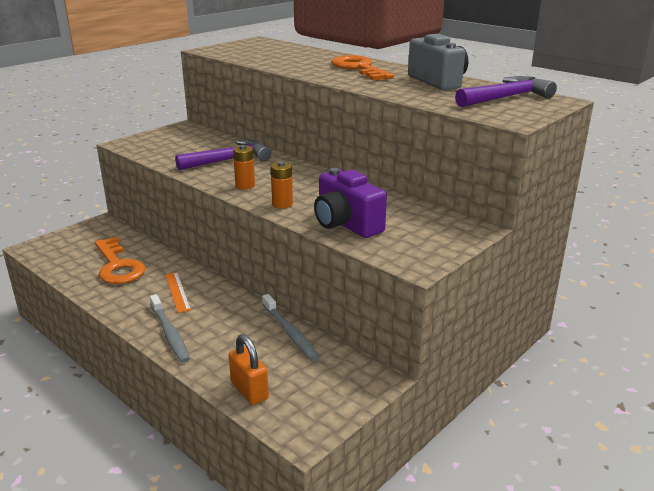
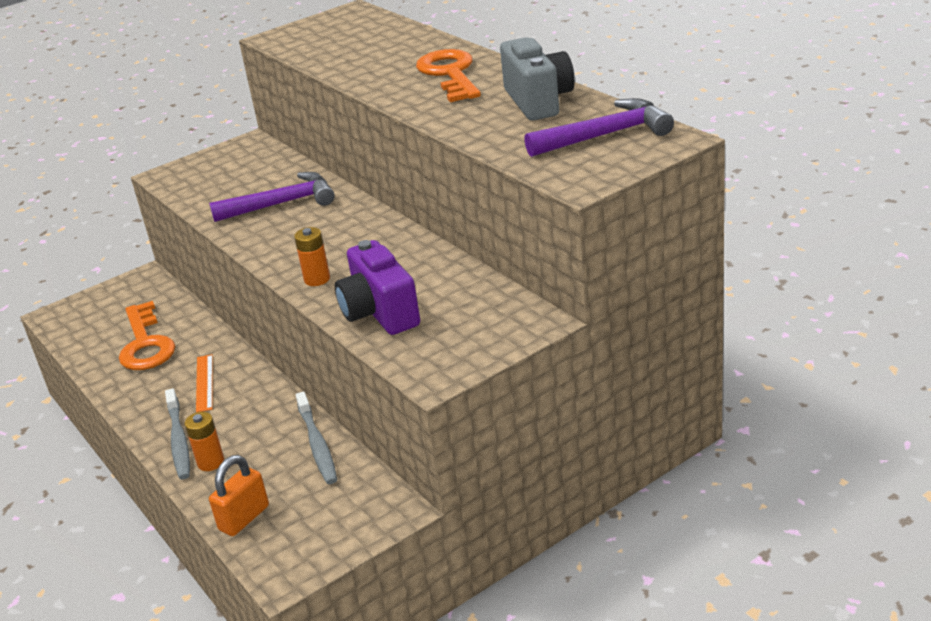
camera: 15 degrees right, 5 degrees up
(245, 185) = (284, 248): orange battery -> orange battery (211, 462)
(249, 390) = (244, 518): orange padlock -> orange padlock turned 60 degrees clockwise

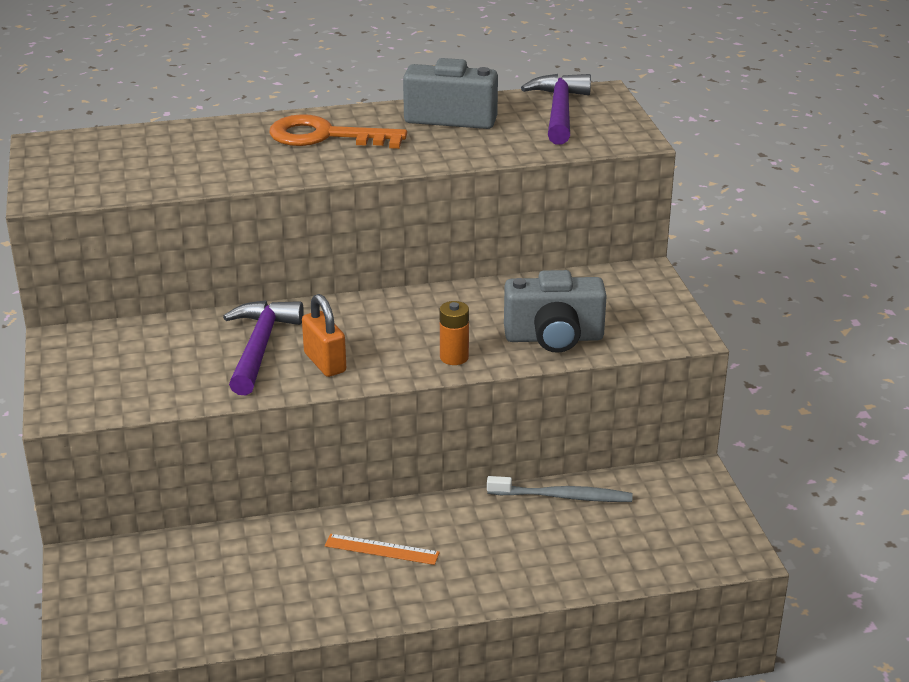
camera: 70 degrees left, 0 degrees up
(145, 344) = (250, 581): orange key -> none
(179, 440) = (476, 585): grey toothbrush -> none
(211, 462) = (534, 569): orange battery -> none
(244, 518) = (642, 563): orange padlock -> orange padlock (325, 363)
(379, 312) = (554, 338): purple camera -> grey camera

